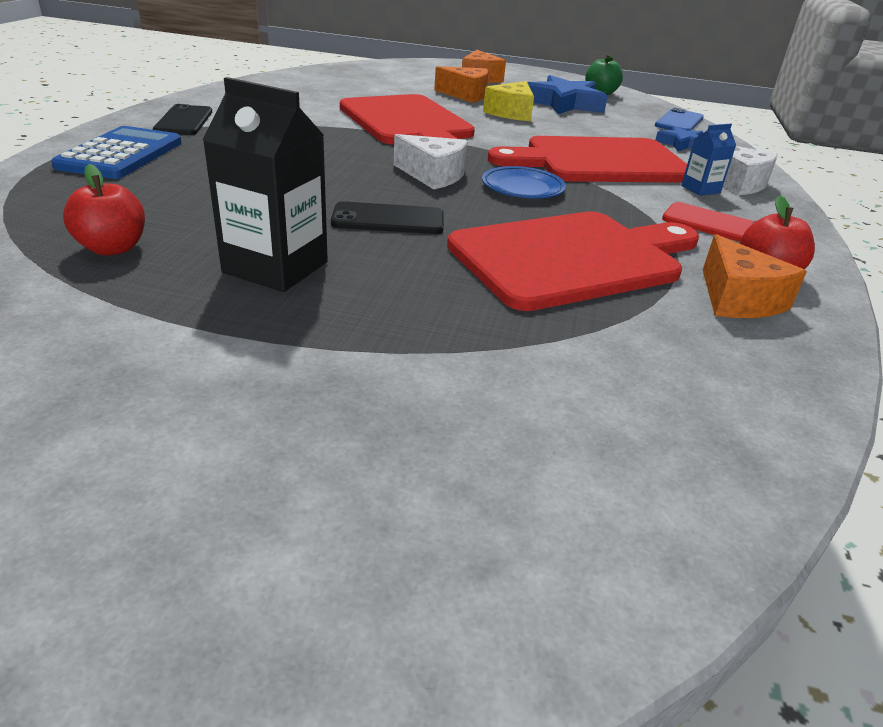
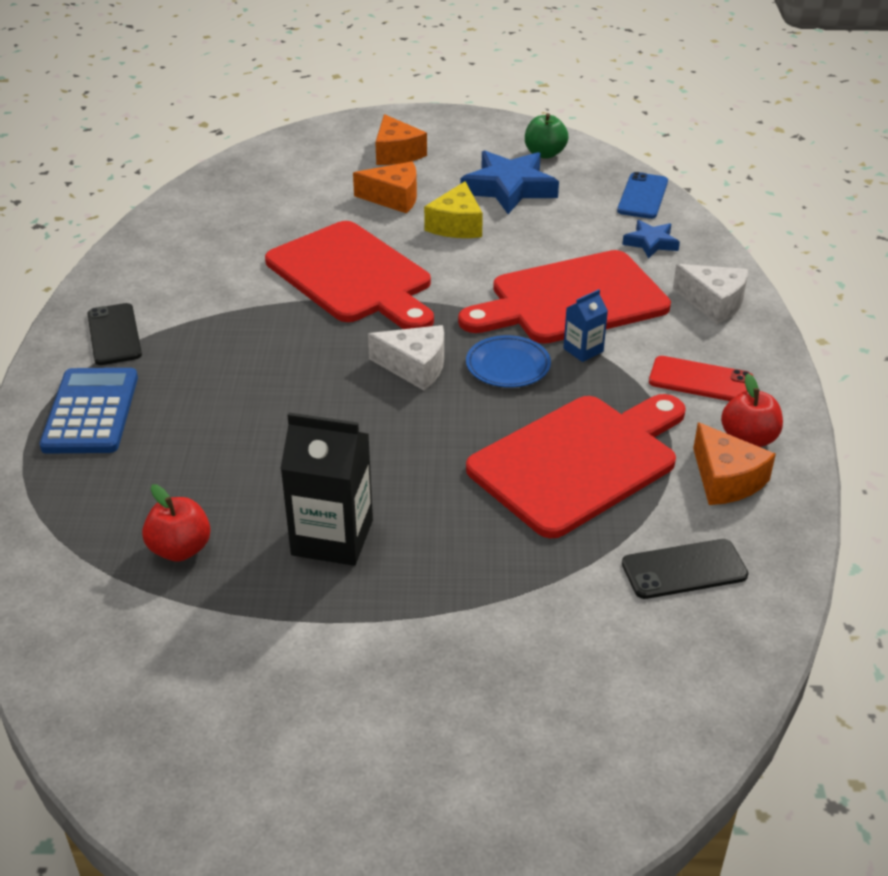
camera: 10 degrees left, 5 degrees up
(388, 219) = (400, 448): black phone -> black phone (684, 569)
(700, 189) = (679, 324): blue carton -> blue carton (583, 350)

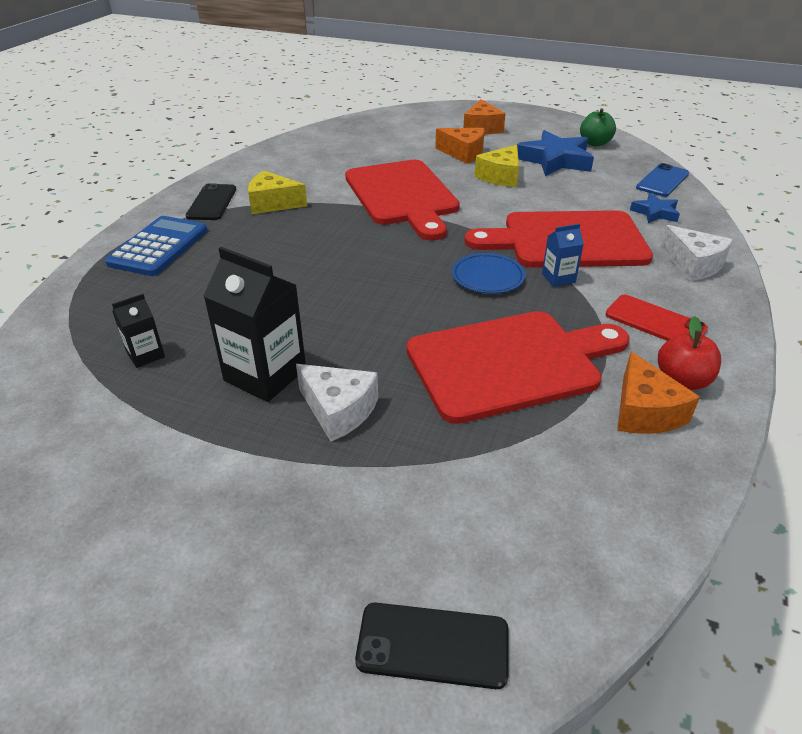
camera: 20 degrees right, 0 degrees up
(180, 549) = (145, 355): red apple -> black carton
(196, 320) = (273, 203): none -> yellow cheese
(415, 367) = (412, 263): white cheese -> white cheese (338, 410)
(684, 569) = (565, 485): black phone -> black phone (433, 645)

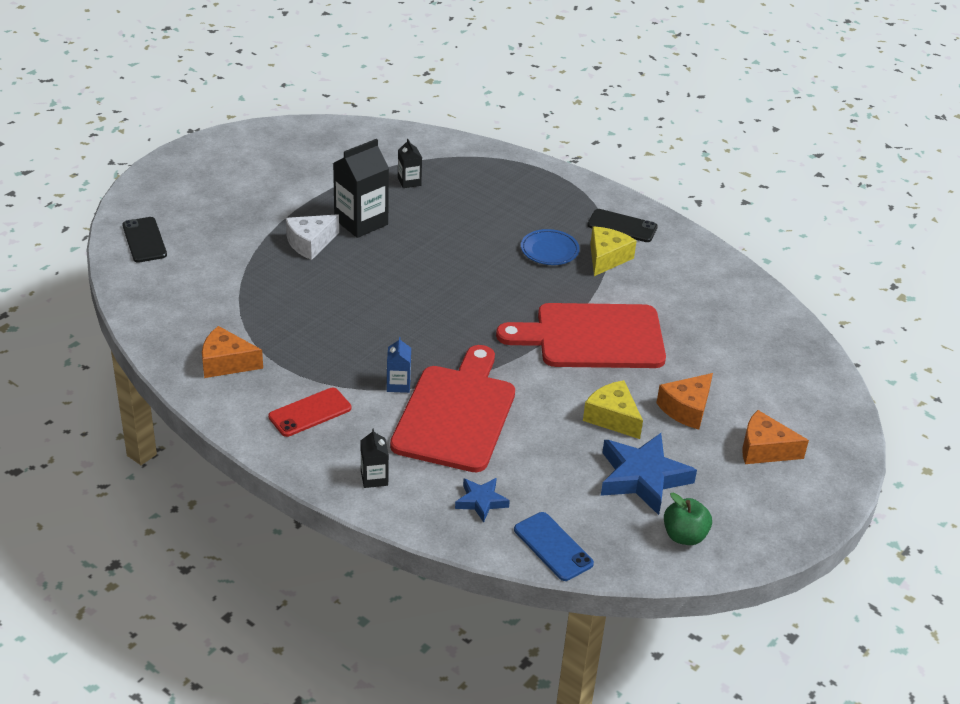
camera: 105 degrees right, 0 degrees up
(159, 247) = (551, 195): blue calculator -> none
(433, 645) = (144, 240): black phone -> black phone turned 45 degrees counterclockwise
(487, 277) = (420, 346): blue plate -> blue plate (549, 250)
(510, 363) = (309, 322): red cutting board -> none
(682, 380) = (241, 394): red apple -> none
(693, 264) = (374, 478): white cheese -> black carton

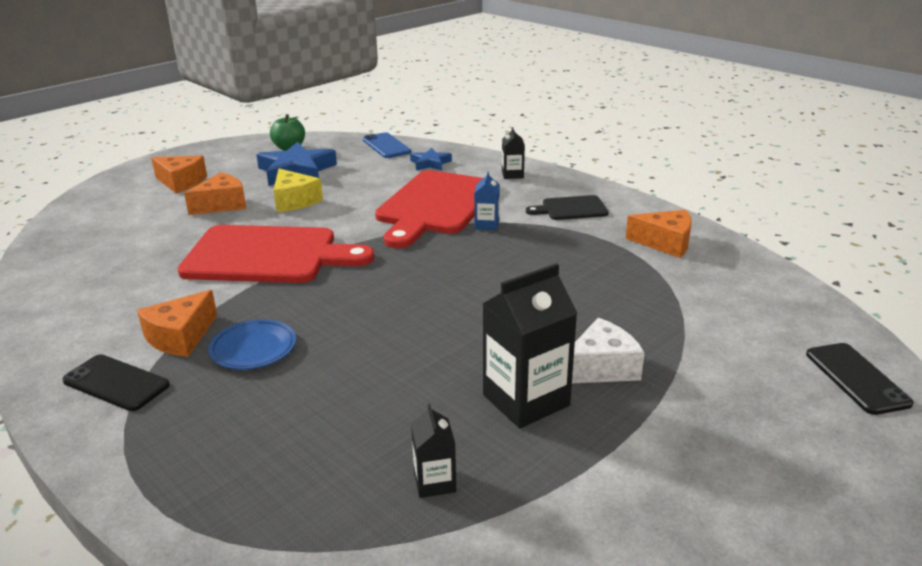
camera: 170 degrees left, 10 degrees down
(310, 412) = (571, 209): red phone -> black cutting board
(606, 258) = (181, 337): yellow cheese -> orange cheese

